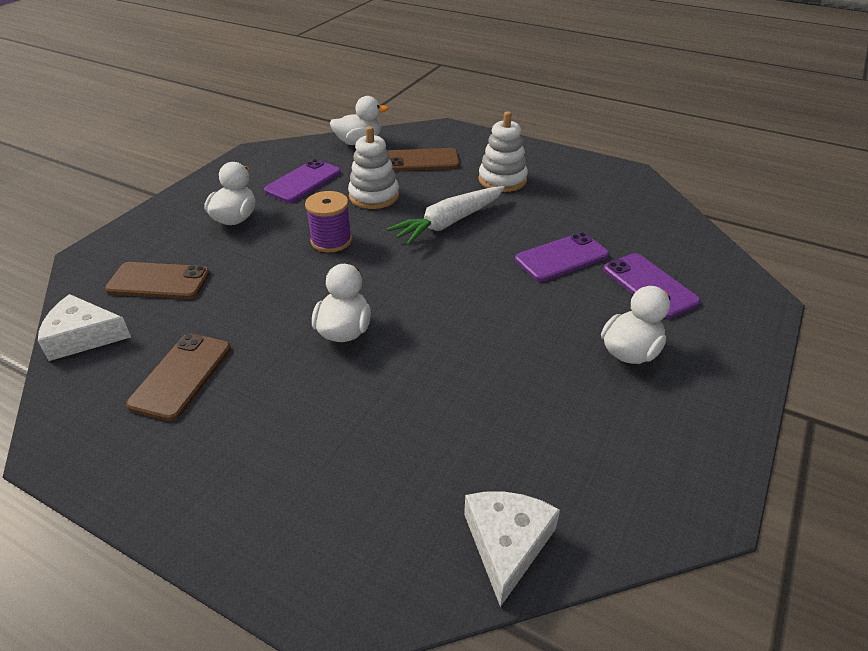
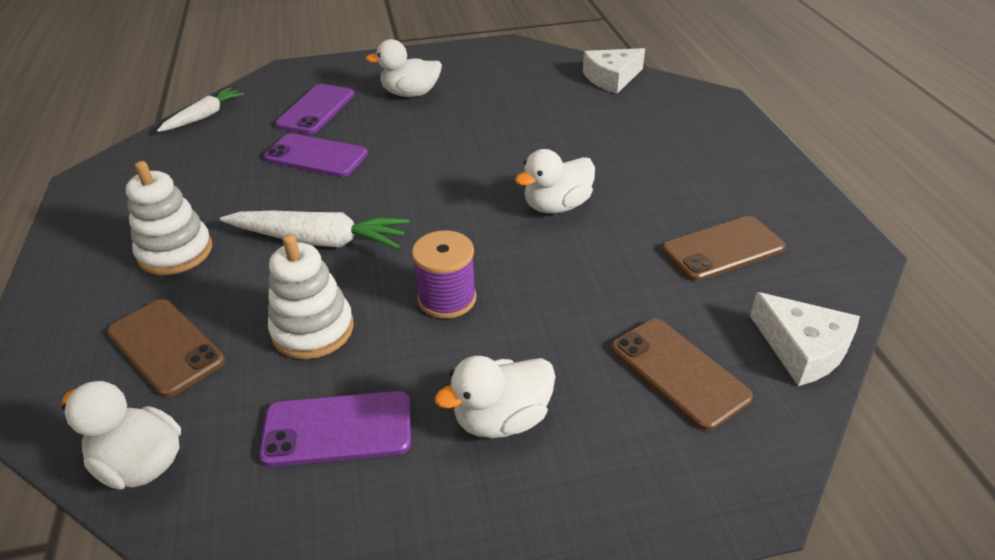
camera: 130 degrees left, 0 degrees up
(691, 232) = (204, 116): none -> white carrot

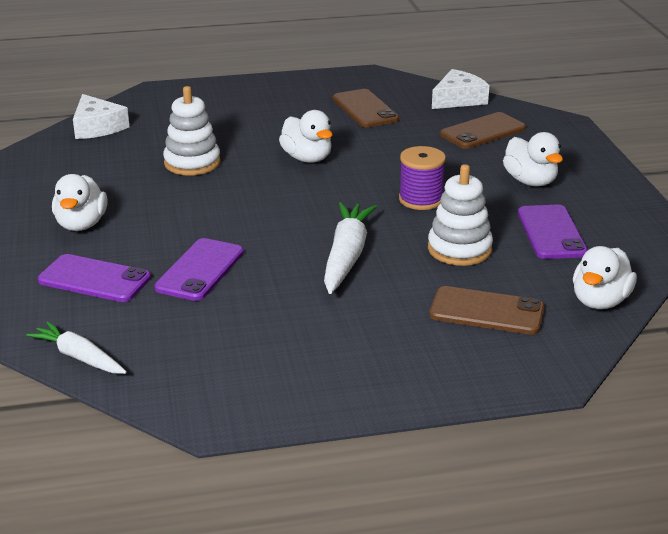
camera: 90 degrees left, 10 degrees down
(165, 347) = (486, 311): brown phone -> brown phone turned 60 degrees clockwise
(175, 252) = (360, 329): white stacking toy -> white stacking toy (192, 163)

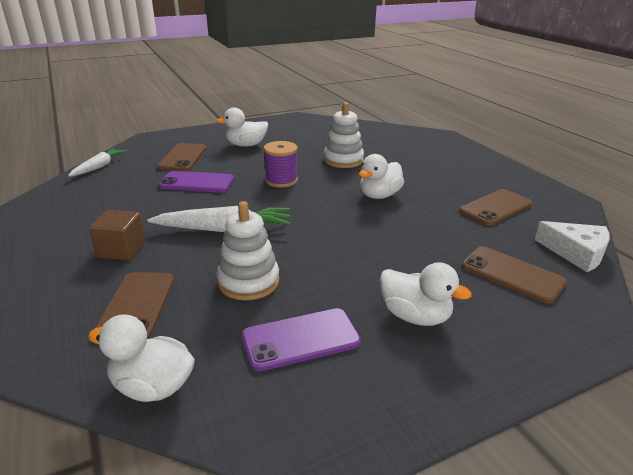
camera: 75 degrees right, 0 degrees up
(94, 279) = (183, 157): purple phone -> brown phone
(97, 127) = (373, 129): white cheese -> none
(369, 324) = (121, 250): none -> brown cube
(421, 199) = (336, 252): purple spool -> purple spool (281, 180)
(530, 181) = (415, 316): white duck -> white duck turned 105 degrees counterclockwise

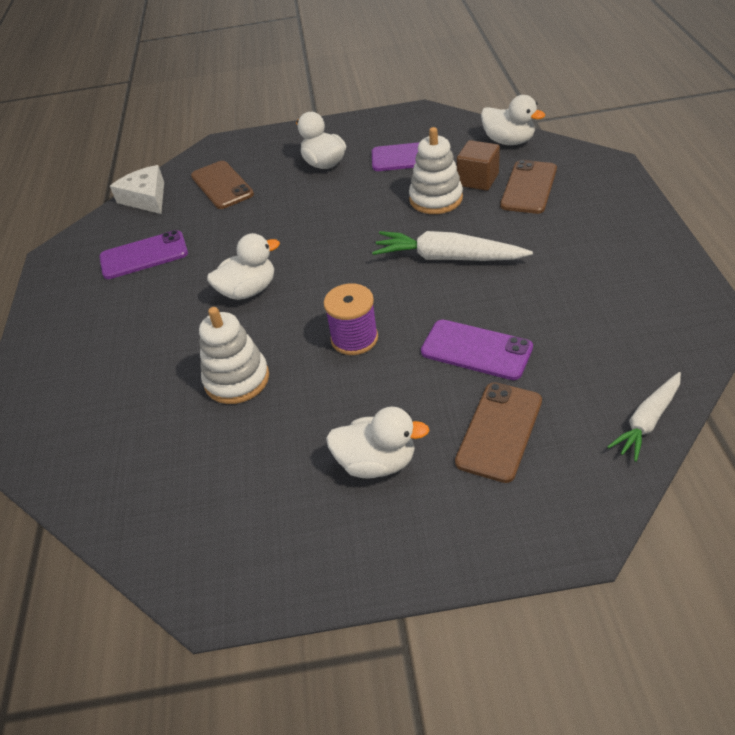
camera: 155 degrees left, 15 degrees up
(121, 250) = (556, 242): brown cube -> brown cube (478, 180)
(495, 208) = (144, 255): brown phone -> purple phone

